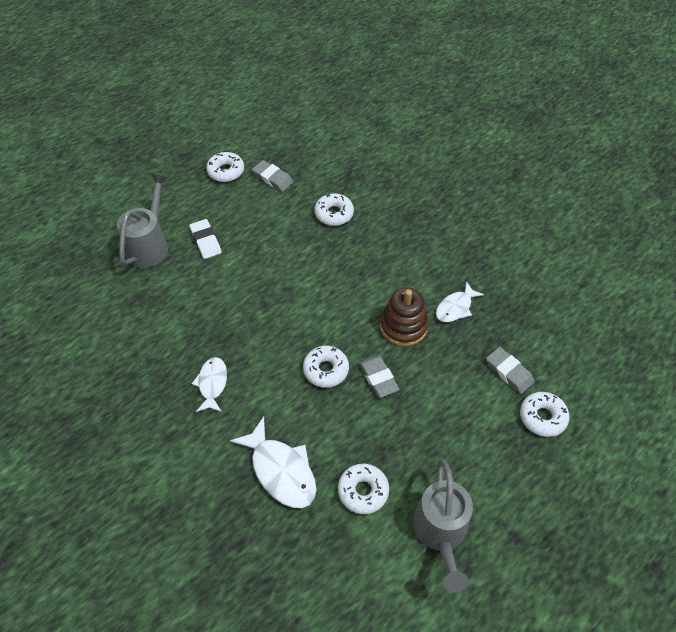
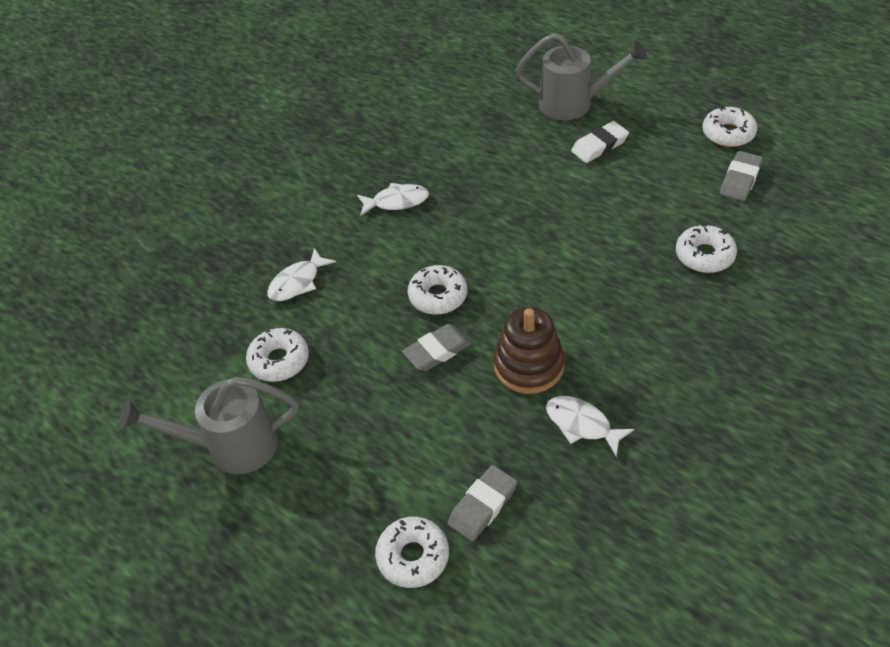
camera: 85 degrees right, 5 degrees down
(281, 470) = (297, 282): white fish -> white fish, size x0.63

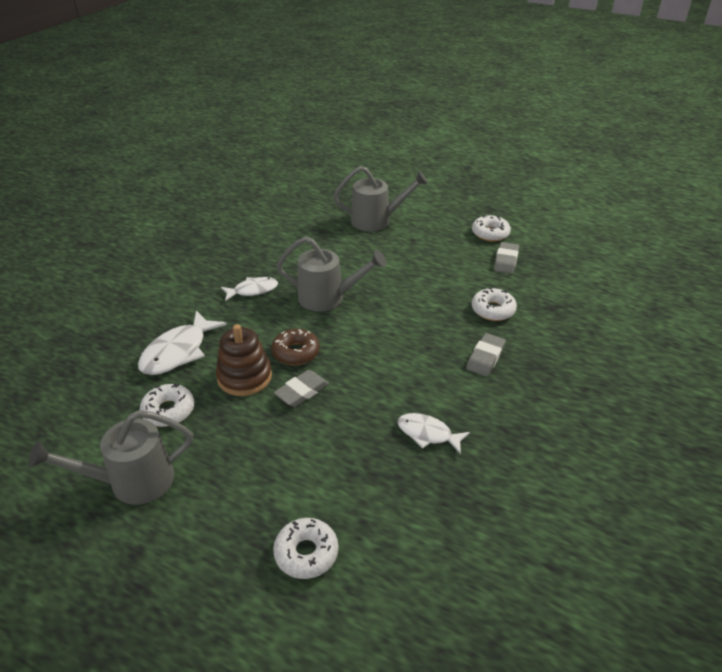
camera: 15 degrees left, 10 degrees down
(297, 282) = (178, 352): white fish -> white fish, size x1.59
(438, 296) = (296, 352): white donut -> brown donut
(482, 506) = (359, 504): grey eraser -> grey eraser (485, 357)
(490, 220) = (328, 298): none -> grey watering can
(529, 366) = (377, 395): brown stacking toy -> brown stacking toy (244, 377)
(599, 146) = (401, 245): white eraser -> none

